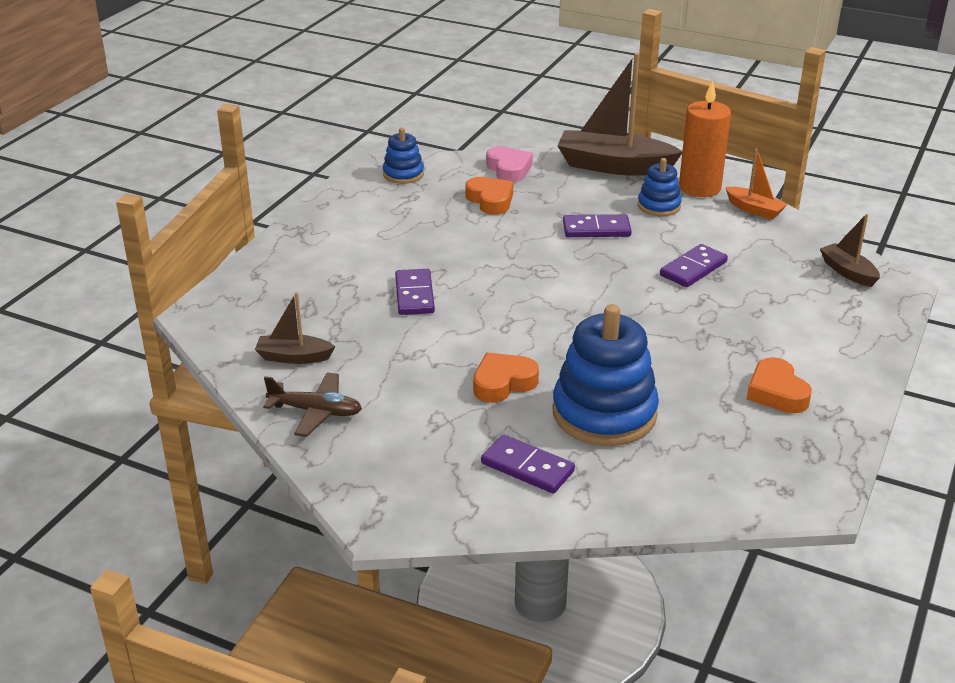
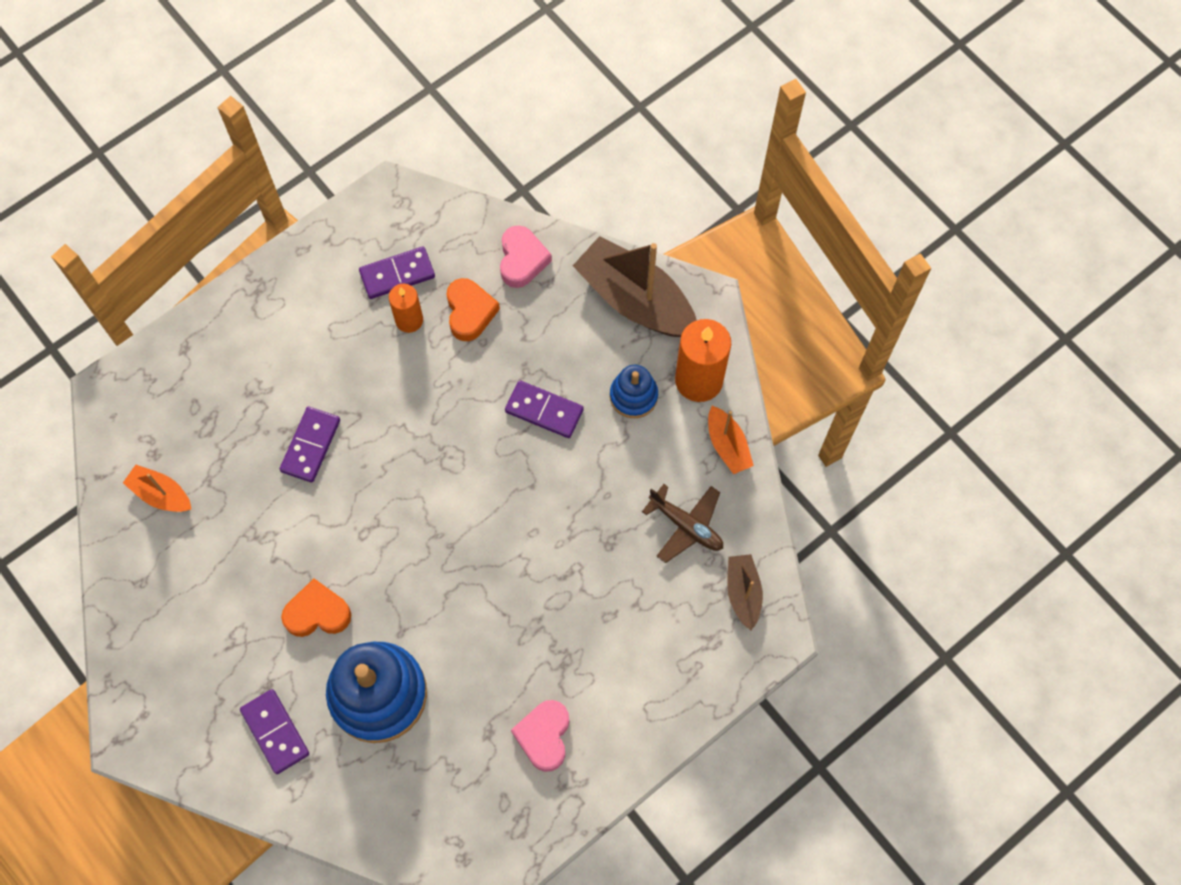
camera: 25 degrees right, 35 degrees up
(294, 357) = (161, 494): brown boat -> orange boat
(316, 411) = (144, 580): brown plane -> brown plane (686, 526)
(403, 174) = (409, 224): blue stacking toy -> none
(444, 215) = (409, 320): none -> orange candle
(693, 269) = (595, 520): purple domino -> purple domino (397, 274)
(776, 392) = (544, 736): orange heart -> pink heart

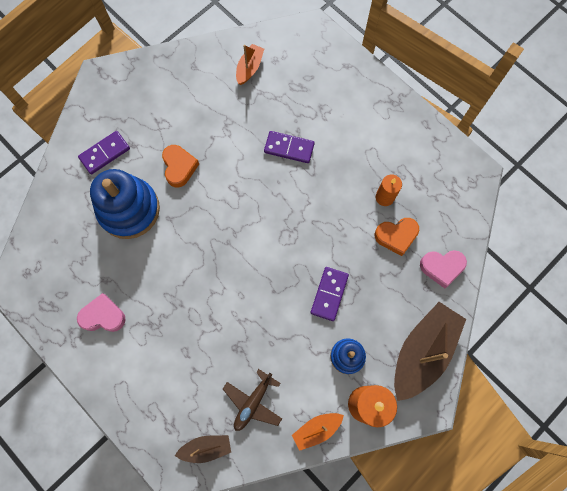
camera: 85 degrees right, 5 degrees up
(397, 274) = (417, 185): purple domino -> none

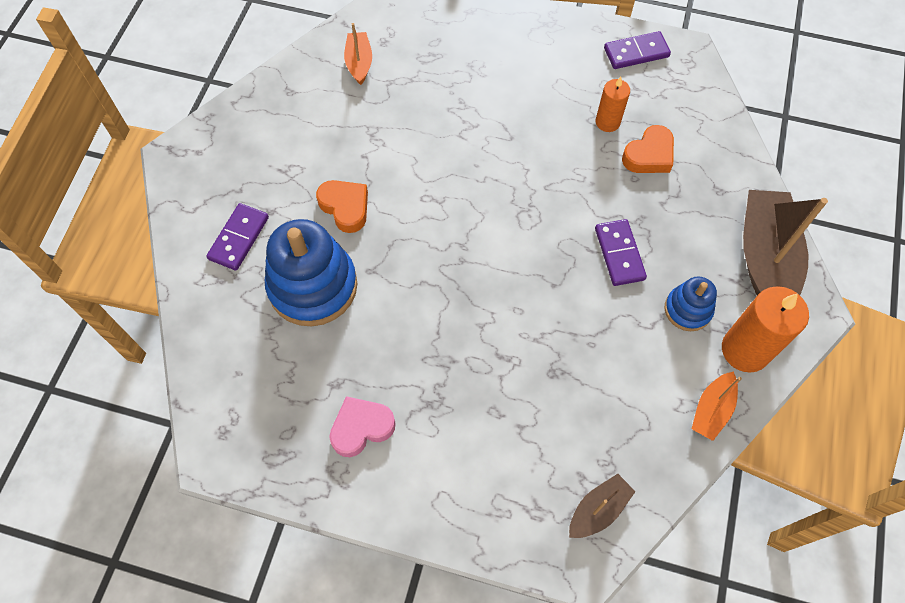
camera: 30 degrees left, 10 degrees down
(253, 402) = (617, 423): brown plane -> none
(289, 148) = (464, 124): purple domino -> purple domino (636, 52)
(442, 267) = (720, 162): pink heart -> none

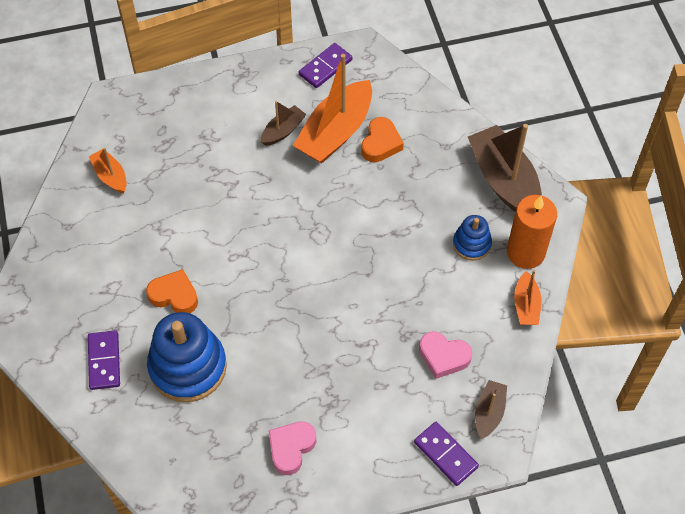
camera: 30 degrees left, 5 degrees down
(554, 96) = (283, 131): none -> brown boat
(583, 418) = (443, 357): none -> pink heart
(607, 122) = (335, 132): orange candle -> orange boat
(619, 254) = (401, 228): purple domino -> purple domino (446, 454)

